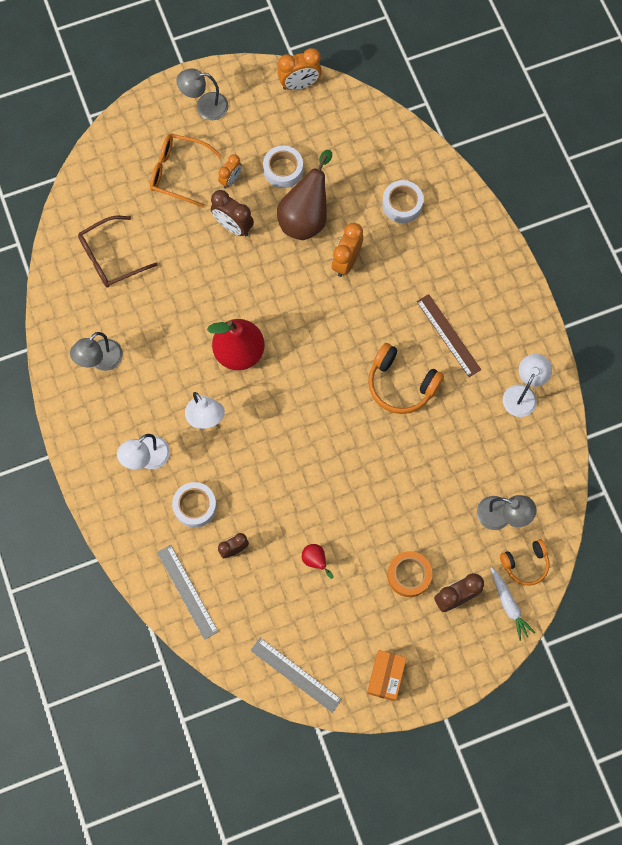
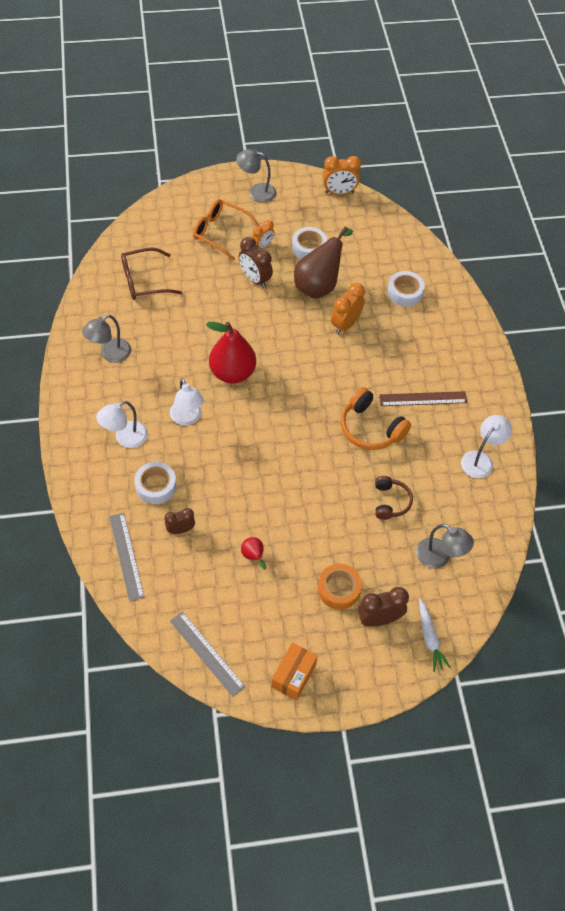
camera: 10 degrees right, 15 degrees down
(439, 465) = (390, 502): none -> brown headphones
(448, 335) = (423, 399): brown ruler -> brown ruler turned 75 degrees counterclockwise
(525, 564) = (453, 604): orange headphones -> none

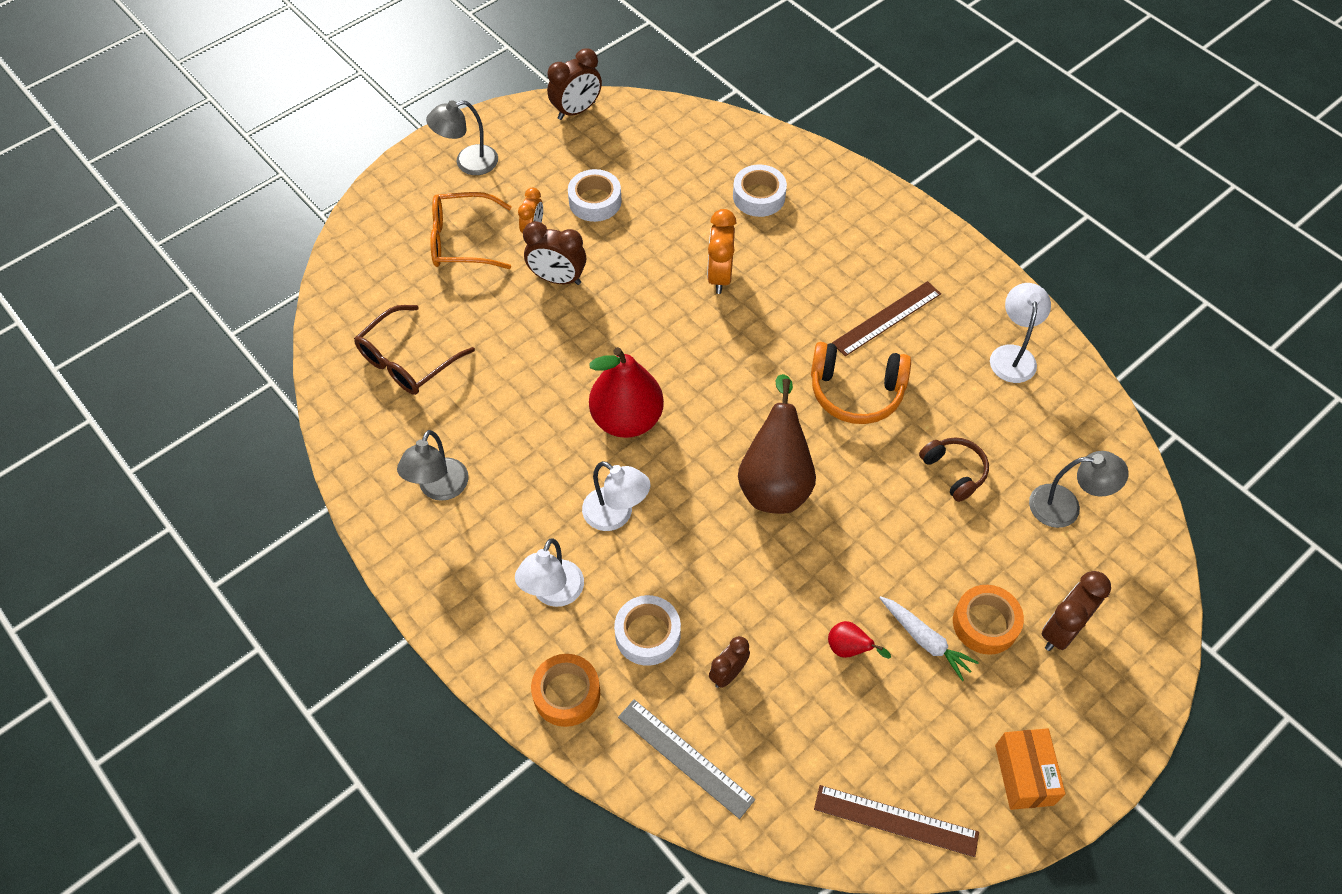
camera: 30 degrees left, 0 degrees up
(93, 490) = (566, 694): none -> orange tape
(207, 653) = (896, 821): grey ruler -> brown ruler
(319, 285) = (646, 243): brown pear -> brown pear (775, 482)
(339, 192) = (576, 111): orange clock -> brown clock
(429, 638) = (1136, 615): white carrot -> white carrot (925, 640)

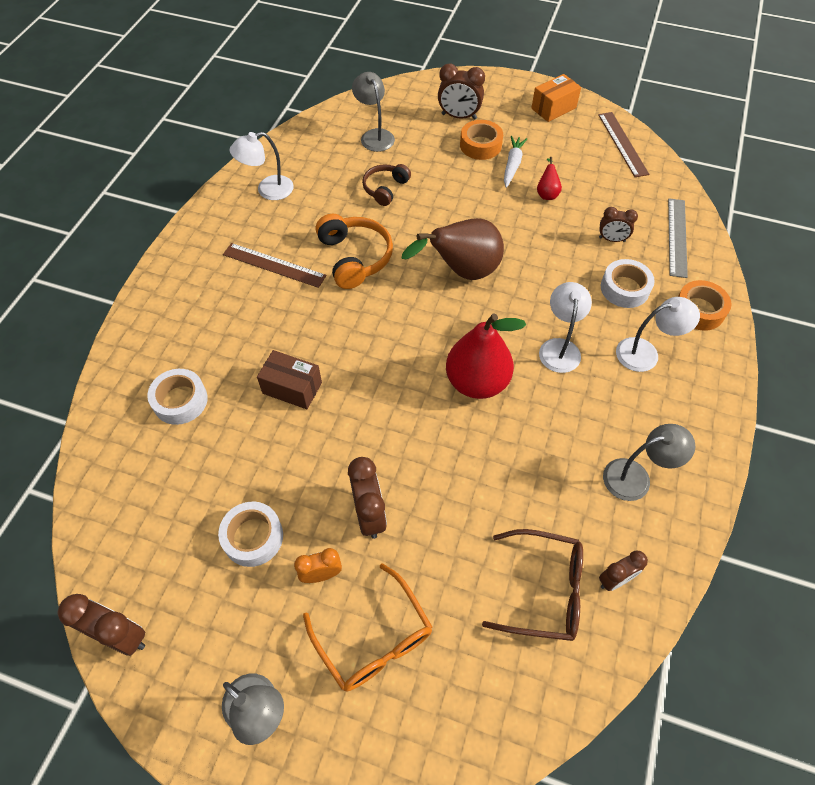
camera: 120 degrees left, 0 degrees up
(375, 413) = (615, 580): none -> brown clock
(719, 276) = (292, 388): orange clock -> brown box

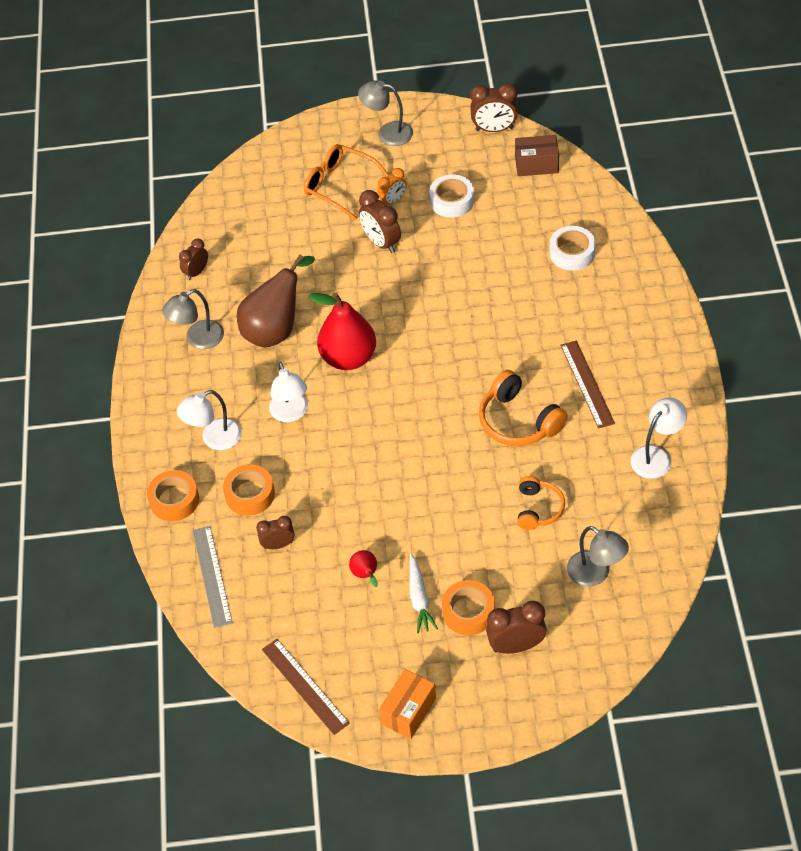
camera: 160 degrees right, 5 degrees down
(274, 265) = (587, 384): brown ruler -> brown ruler turned 75 degrees clockwise
(292, 388) = (493, 295): brown box -> brown box (536, 164)
(385, 189) = (538, 508): brown headphones -> orange headphones
(462, 272) = (410, 449): brown pear -> brown pear (275, 329)
(544, 590) = (242, 249): brown glasses -> none
(624, 288) = (250, 494): white tape -> orange tape

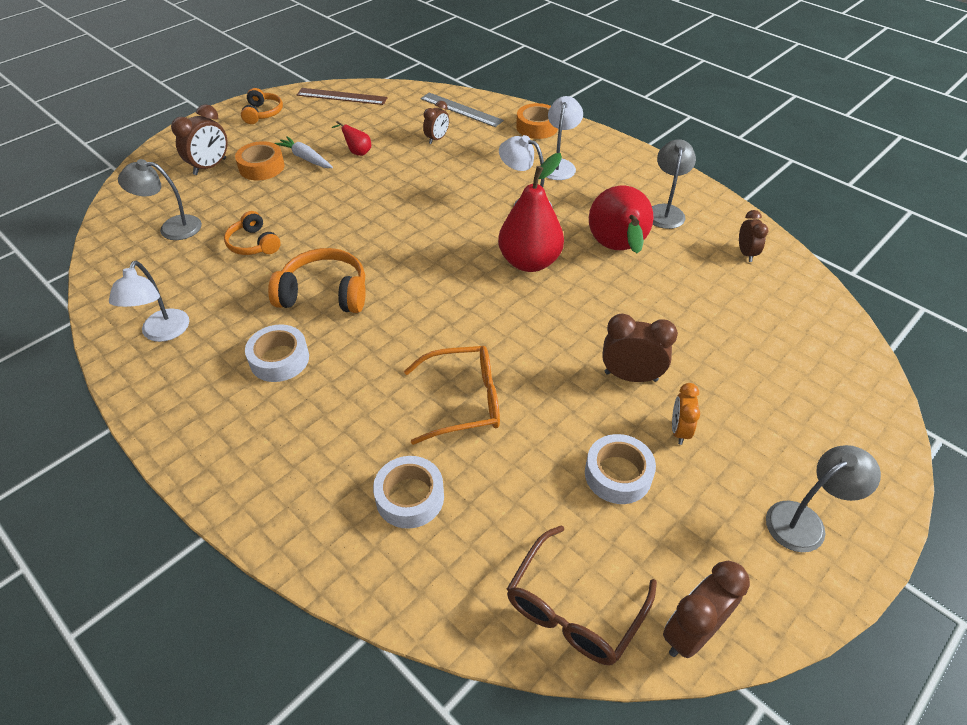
camera: 135 degrees right, 5 degrees down
(250, 494) = (491, 151): orange tape -> none
(275, 329) = (617, 249): brown pear -> red pear
(340, 185) = (755, 411): orange glasses -> orange glasses (464, 401)
(408, 711) = (262, 113): orange box -> orange headphones
(536, 164) = (574, 608): brown box -> brown glasses
(587, 384) = (279, 359): brown ruler -> white tape

